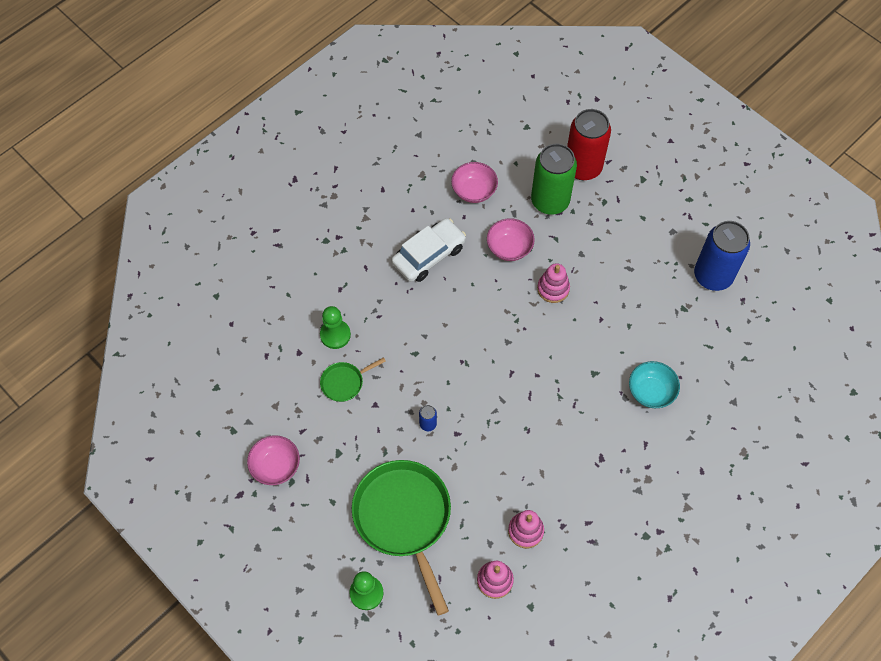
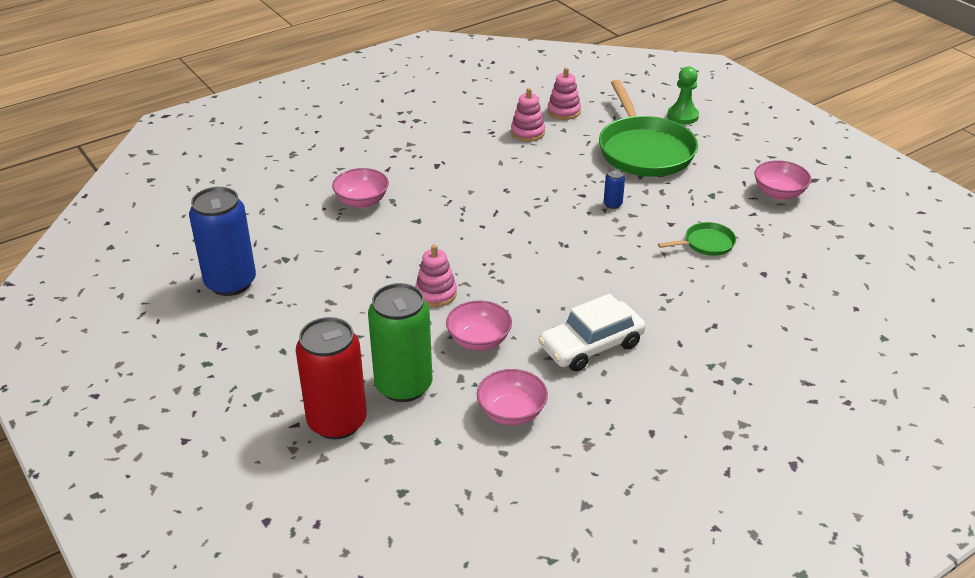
camera: 170 degrees left, 25 degrees down
(335, 335) = (719, 283): green pawn -> none
(651, 391) = (362, 201): turquoise bowl -> pink bowl

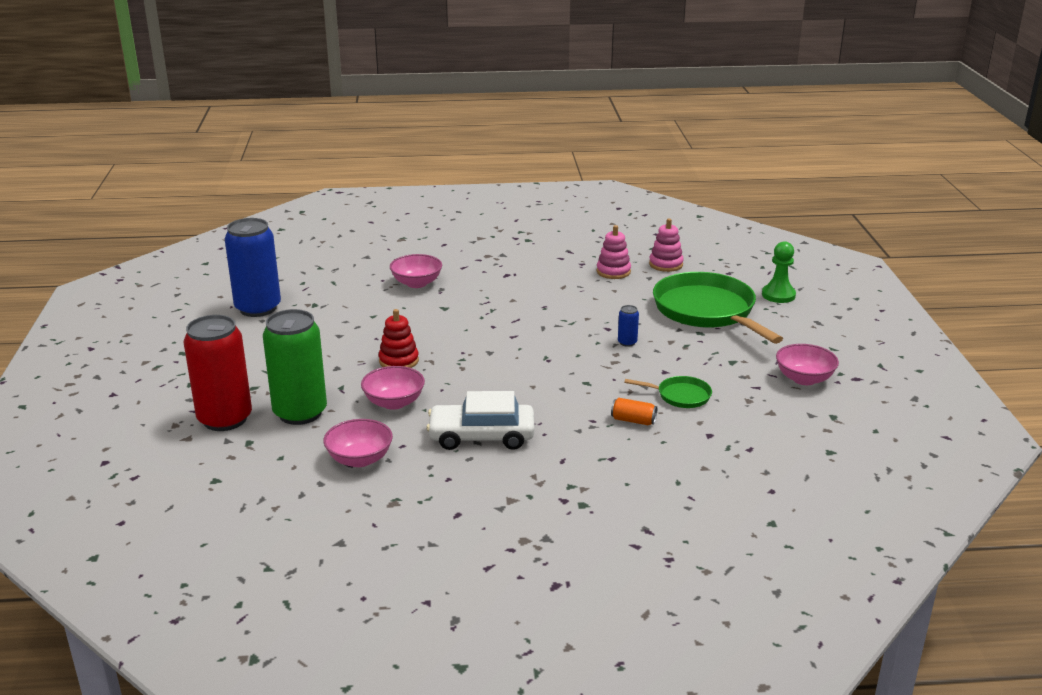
camera: 30 degrees right, 10 degrees down
(436, 294) = (399, 361): pink stacking toy -> red stacking toy
(644, 150) = (707, 311): green pan -> green pan turned 135 degrees clockwise
(695, 281) = (633, 420): none -> orange can

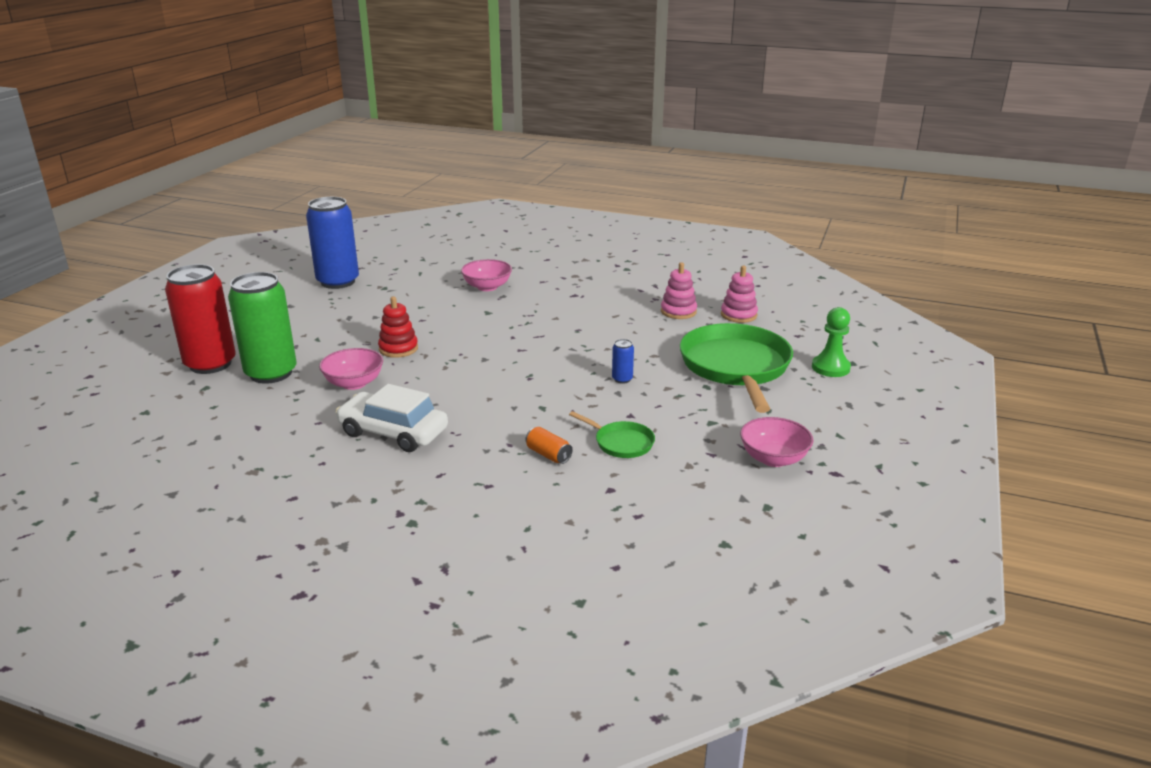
camera: 25 degrees right, 0 degrees up
(359, 459) = (271, 425): pink bowl -> none

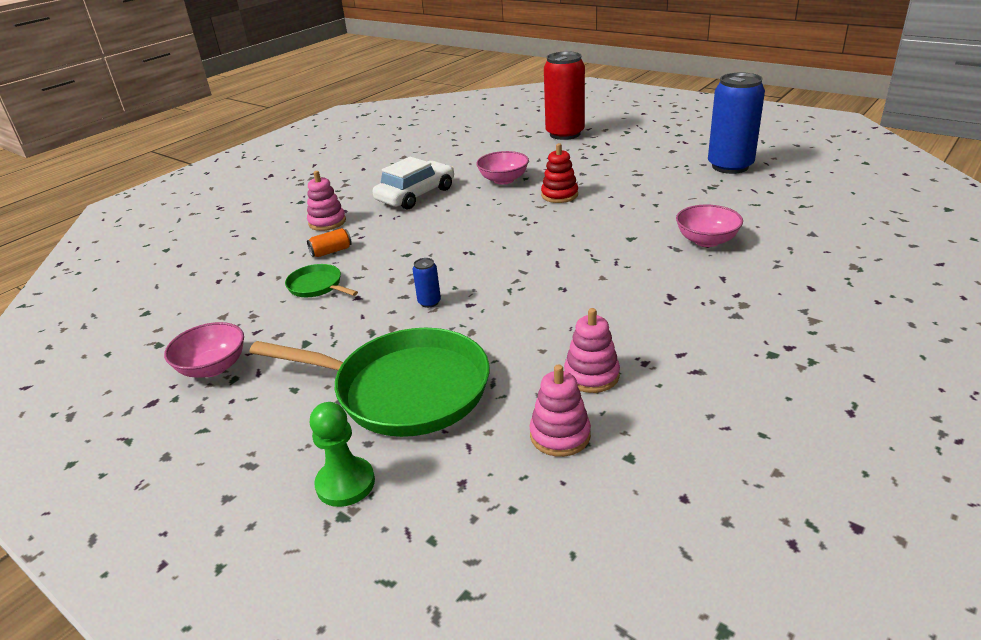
camera: 110 degrees right, 5 degrees up
(271, 373) = (538, 152): green can -> none
(475, 479) = (327, 222): none -> pink stacking toy
(621, 443) = (317, 286): green pan -> green pan turned 75 degrees clockwise

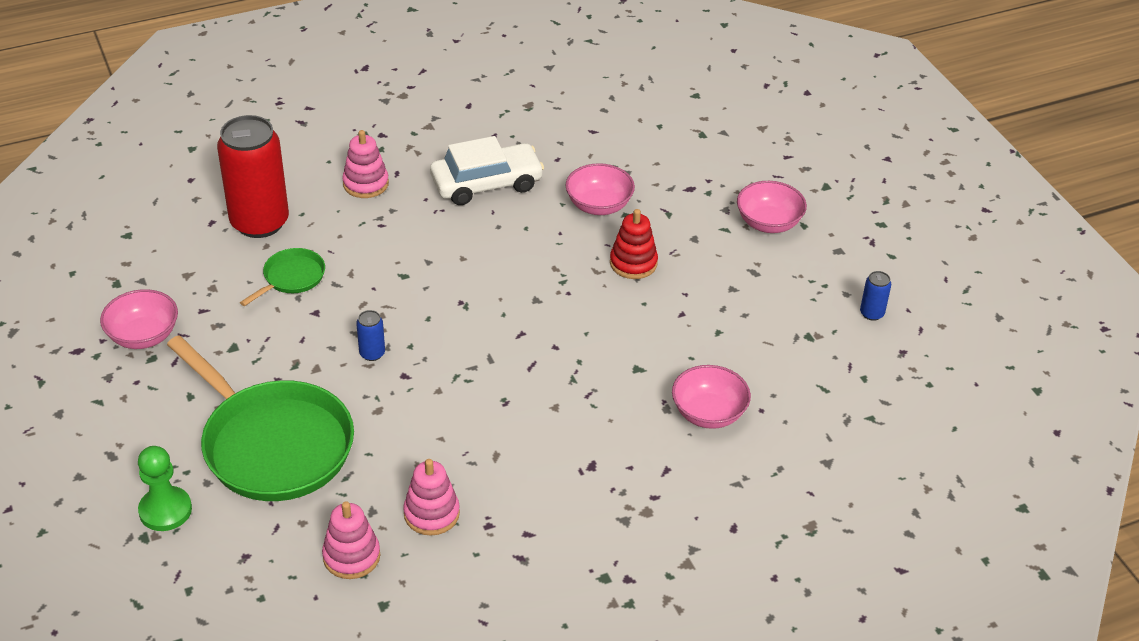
camera: 25 degrees right, 10 degrees up
(317, 286) = (291, 278): green pan -> green pan turned 60 degrees clockwise
(331, 251) = (338, 233): orange can -> none
(565, 134) = (748, 153): red can -> red can (259, 222)
(616, 154) = (768, 223): none -> pink bowl
(730, 166) = (872, 313): blue can -> blue can, size x0.40

